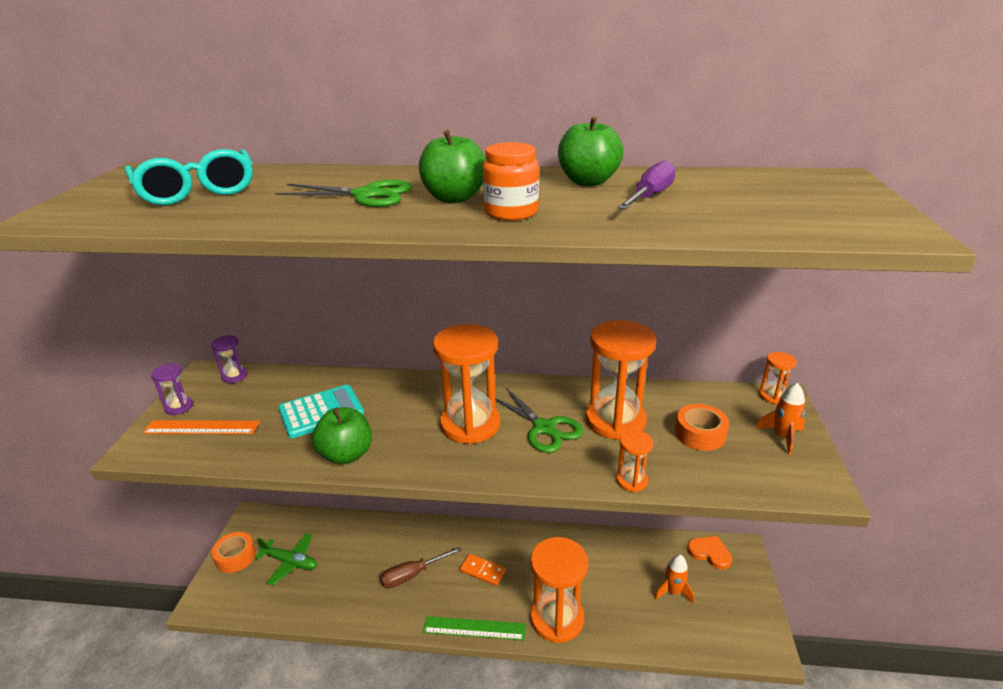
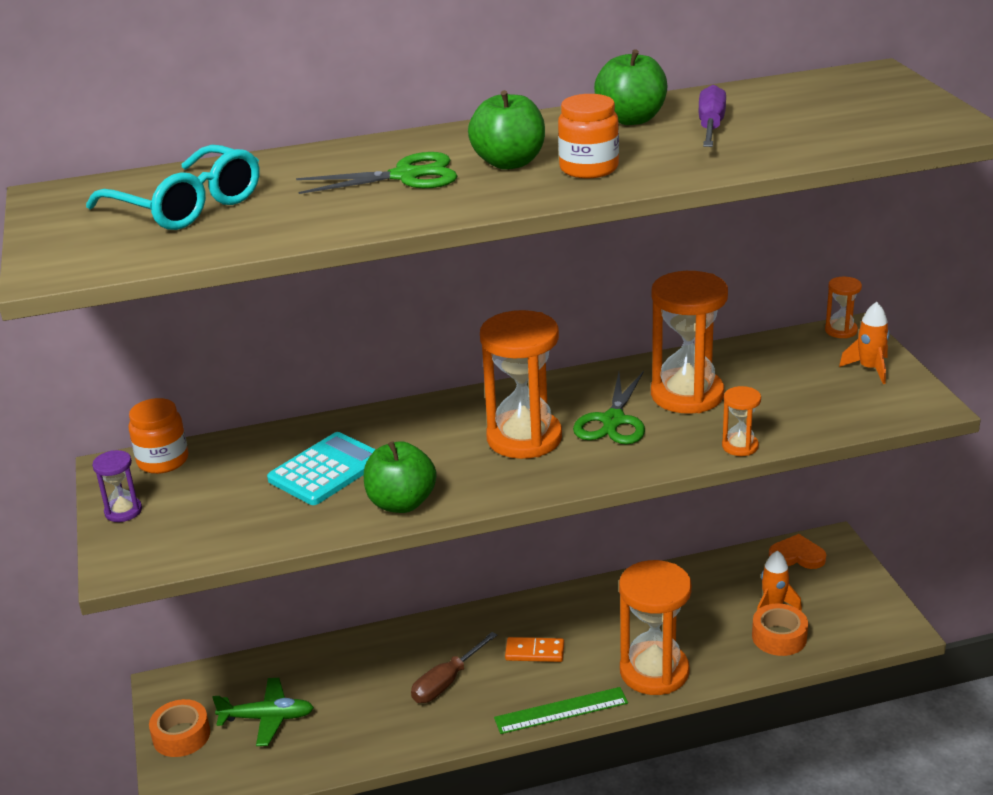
camera: 20 degrees left, 0 degrees up
(202, 427) = (183, 524): orange ruler -> none
(234, 376) = (163, 461): purple hourglass -> orange jar
(544, 428) = (613, 421): green scissors -> green scissors turned 75 degrees clockwise
(700, 434) = (785, 386): orange tape -> orange tape (779, 637)

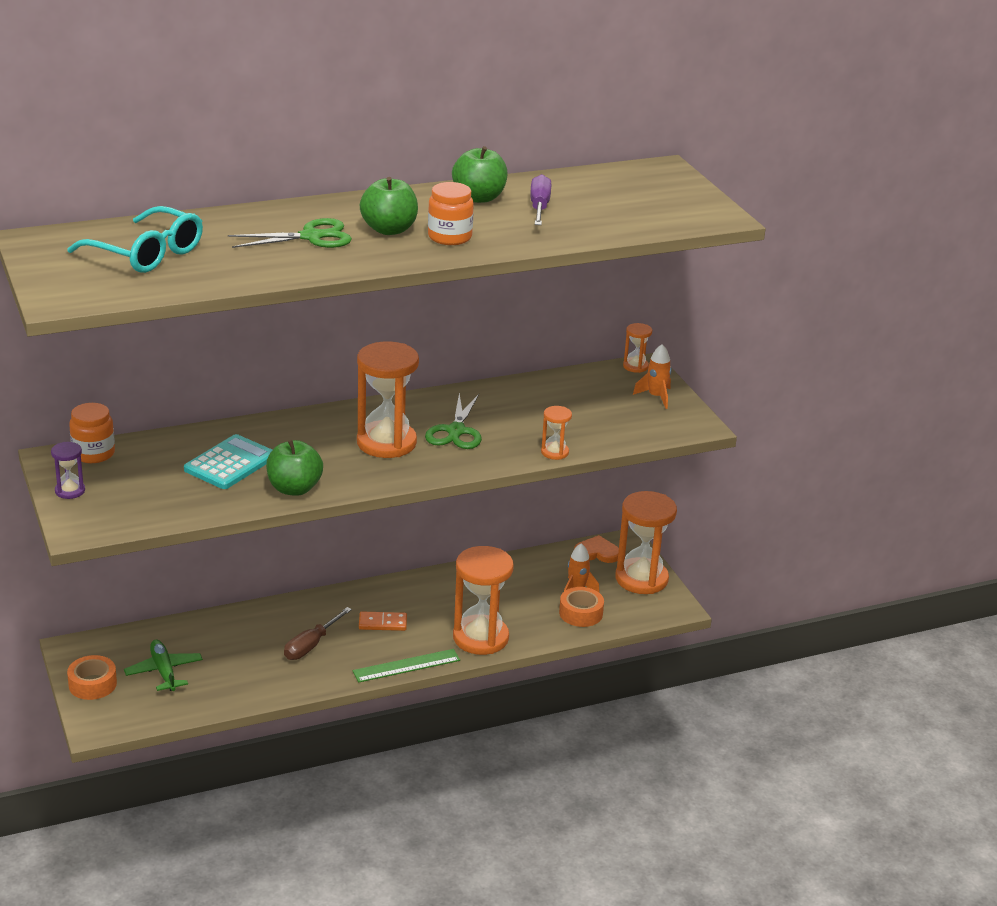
camera: 10 degrees left, 0 degrees up
(267, 718) = (164, 671): green plane -> green plane turned 105 degrees counterclockwise
(687, 395) = (513, 413): orange hourglass -> orange hourglass (641, 579)

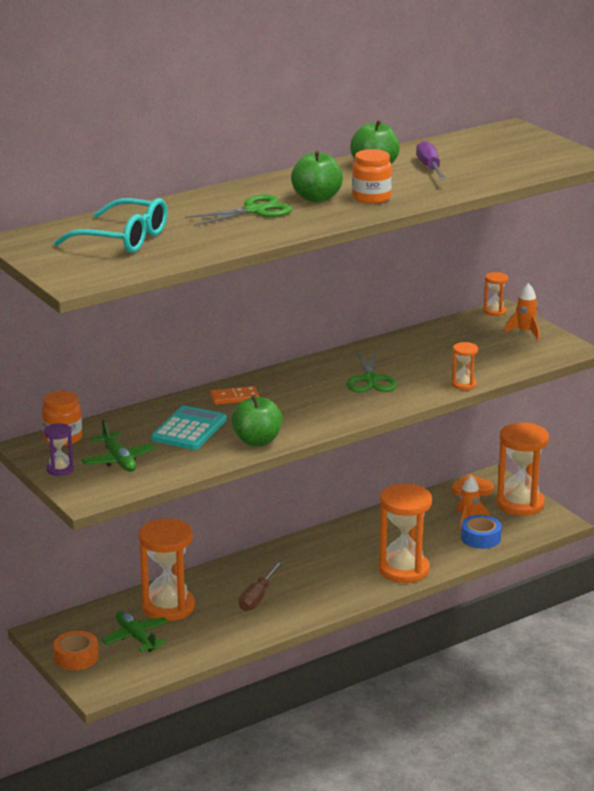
camera: 10 degrees left, 5 degrees down
(136, 489) = (118, 460): none -> green plane
(382, 623) = (312, 571): orange domino -> orange domino (234, 398)
(386, 443) = (316, 396): orange hourglass -> orange hourglass (168, 607)
(406, 666) = (349, 601): green ruler -> none
(581, 613) = (480, 538): orange tape -> blue tape

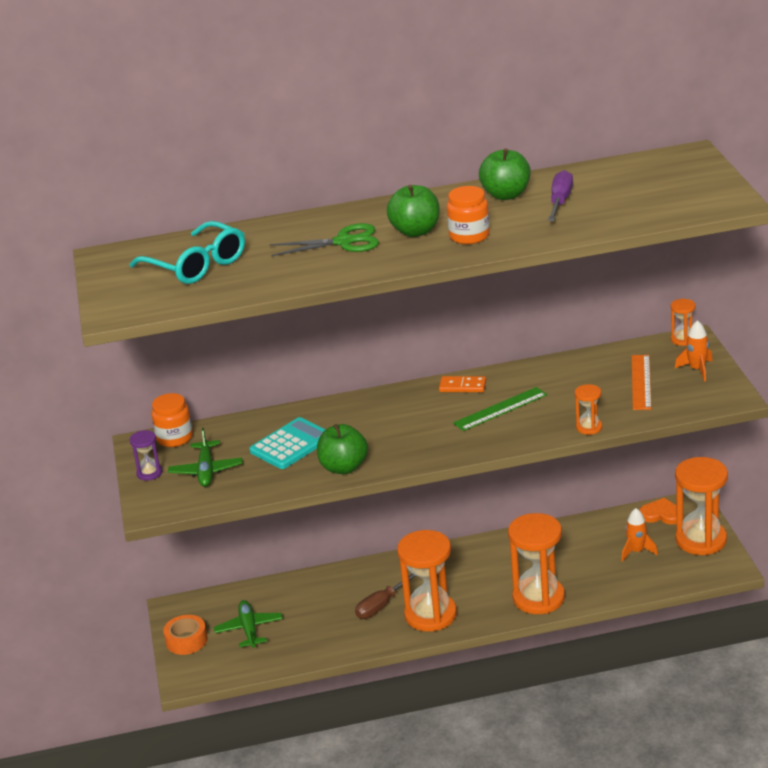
camera: 25 degrees right, 5 degrees up
(168, 607) = (296, 601): orange hourglass -> orange hourglass (430, 615)
(234, 398) = (357, 413): orange domino -> orange domino (462, 386)
(370, 380) = (500, 409): green scissors -> green ruler
(480, 538) = (637, 574): blue tape -> none
(483, 346) = (641, 382): none -> orange ruler

